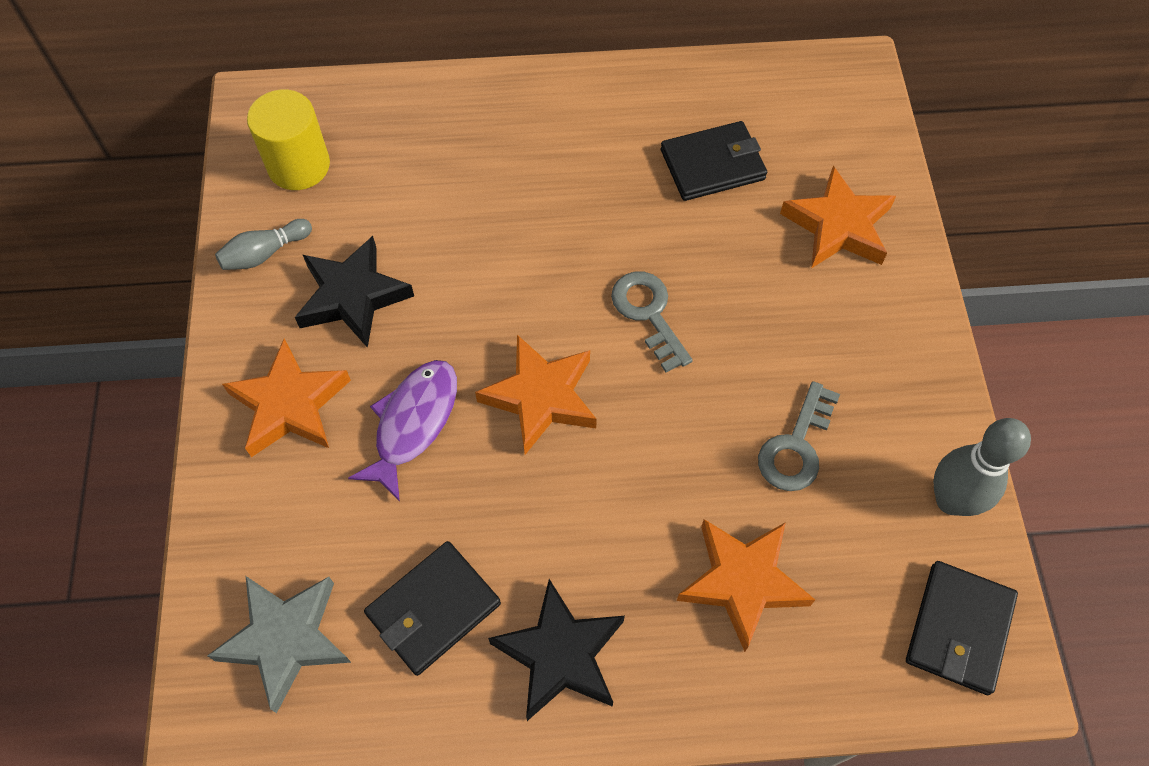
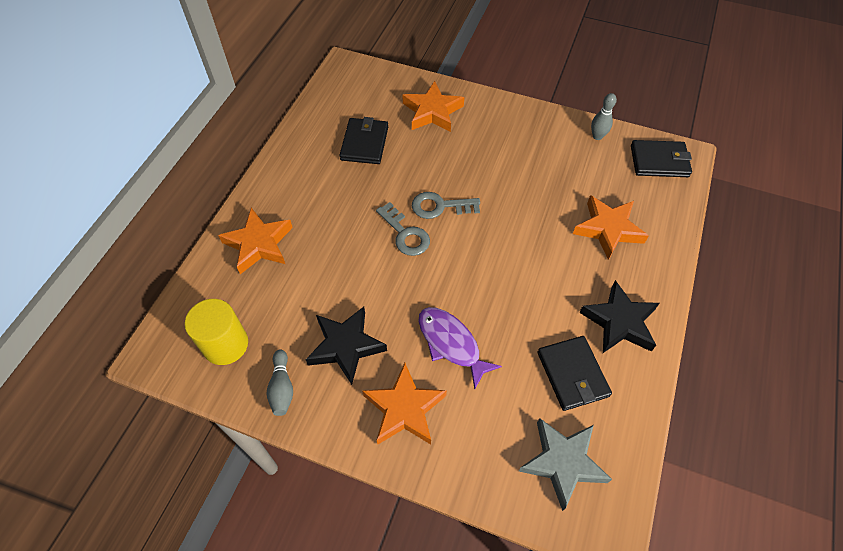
camera: 65 degrees left, 5 degrees down
(541, 397) = (466, 274): orange star -> orange star (259, 244)
(796, 446) = (545, 179): grey key -> grey key (405, 234)
(951, 500) = (597, 136): grey bowling pin -> grey bowling pin, size x0.62
(959, 629) = (659, 161): black wallet -> black wallet turned 45 degrees counterclockwise

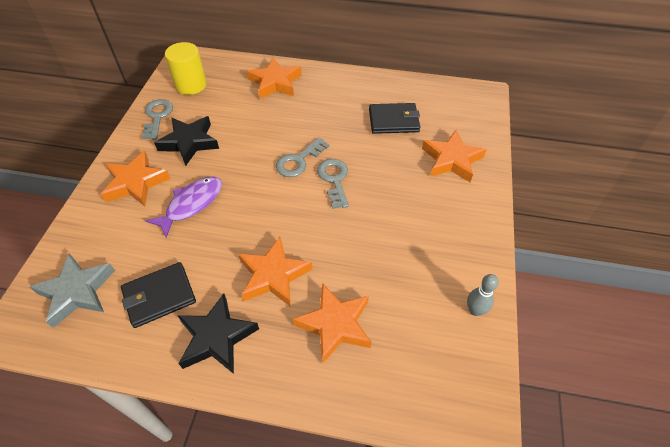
camera: 80 degrees right, 5 degrees down
(282, 388) = (157, 117): grey bowling pin -> grey key
(554, 271) = (273, 275): none -> orange star
(659, 161) = (458, 385): black wallet -> none

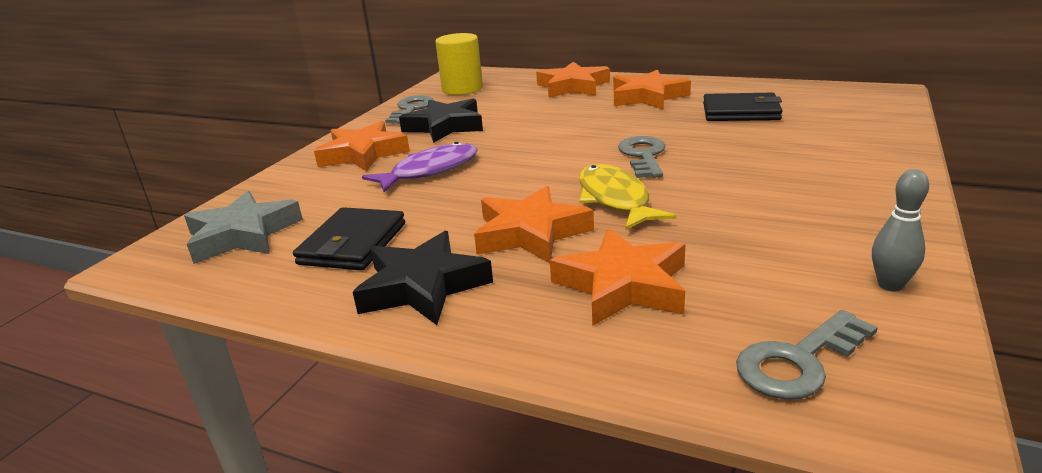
camera: 15 degrees right, 25 degrees down
(159, 296) = (353, 244): black wallet -> black wallet turned 60 degrees counterclockwise
(299, 161) = (592, 140): grey key -> grey key (798, 361)
(321, 234) = (615, 199): none -> yellow fish
(451, 160) = (835, 142): orange star -> orange star (647, 97)

